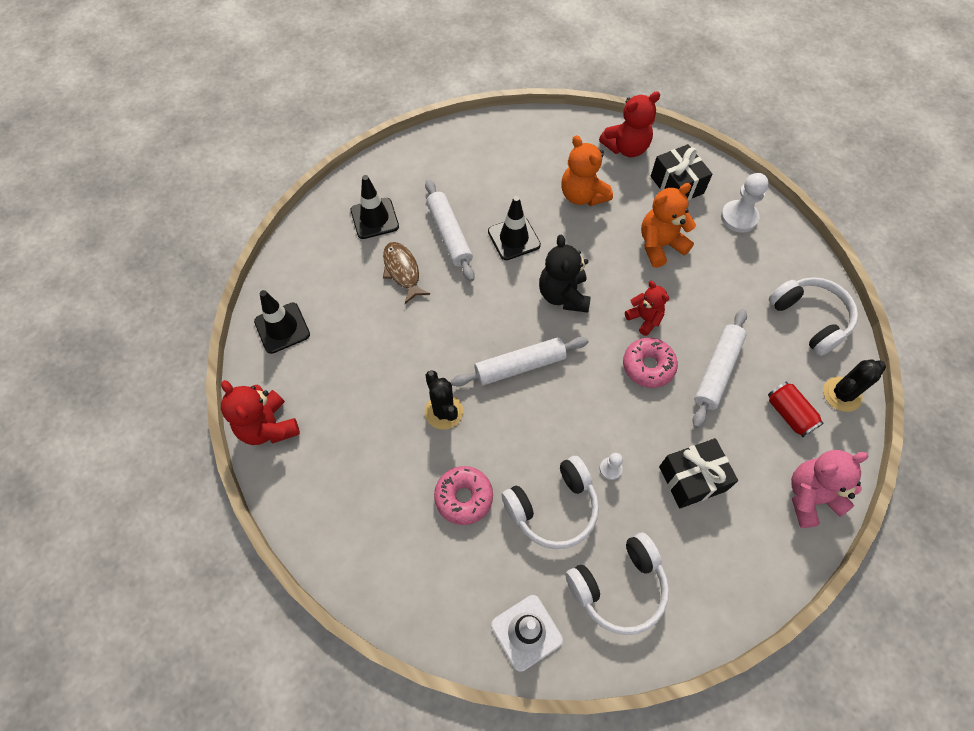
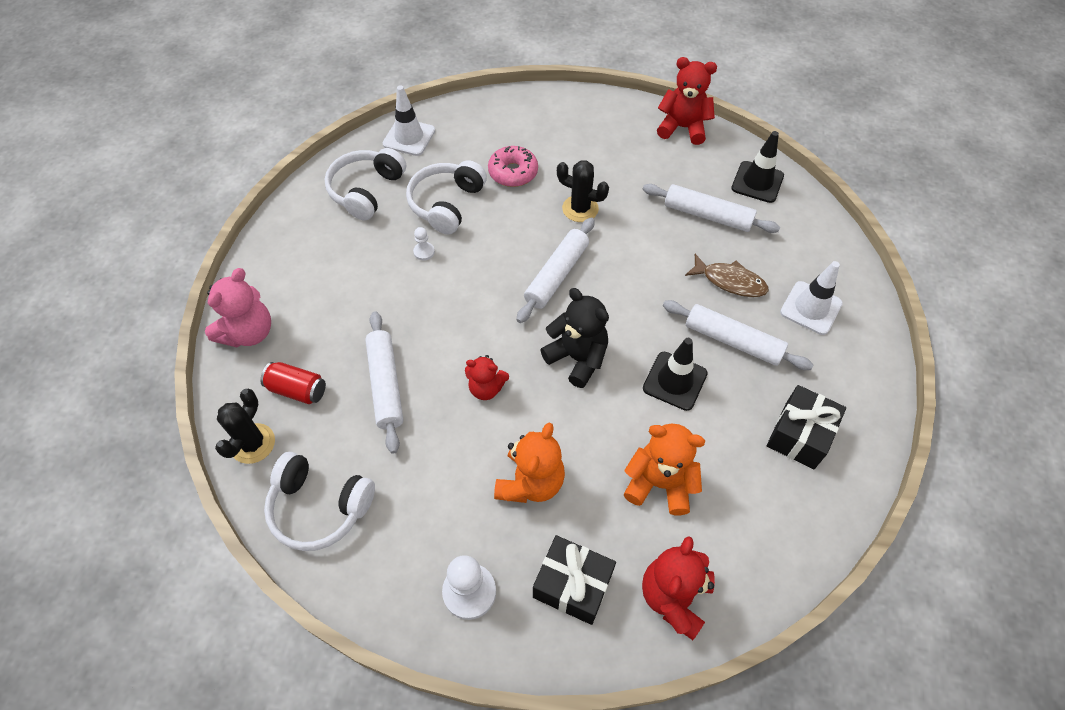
camera: 140 degrees right, 5 degrees down
(354, 330) = (707, 215): none -> white rolling pin
(374, 218) = (811, 308): black traffic cone -> white traffic cone
(648, 366) = (451, 347): pink donut -> none
(692, 478) = (355, 285): black gift -> black gift (799, 435)

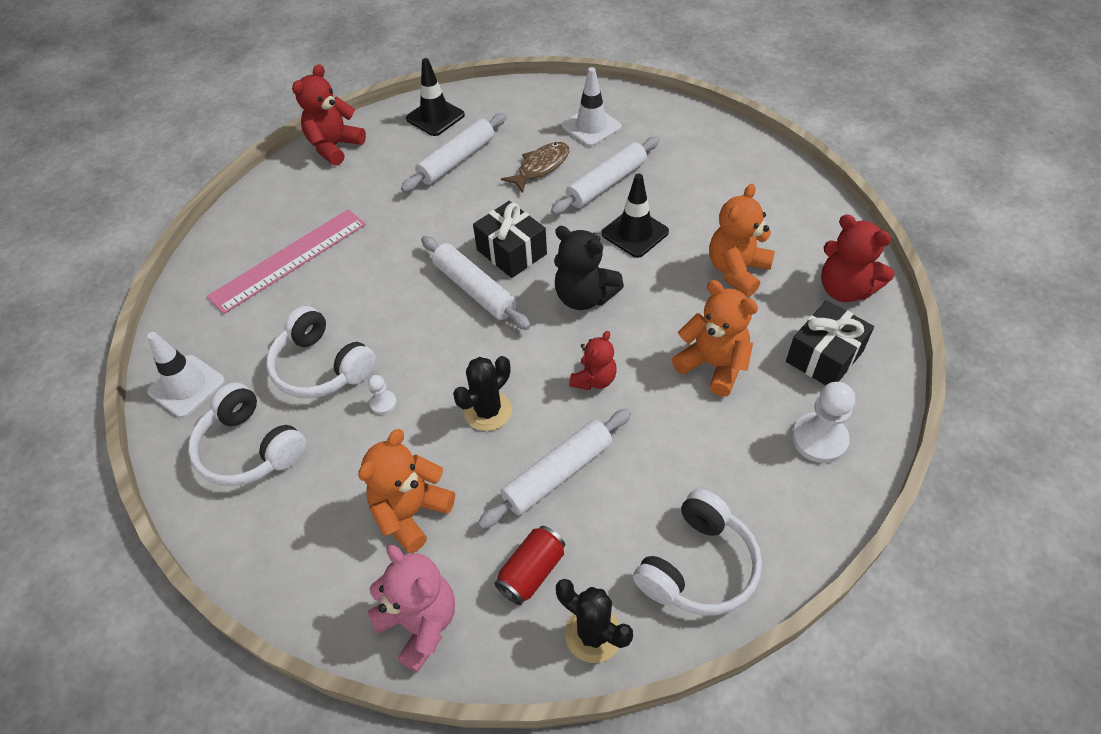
camera: 70 degrees left, 5 degrees down
(333, 300) = (411, 512): none -> orange teddy bear
(386, 385) = (557, 473): white rolling pin -> white rolling pin turned 45 degrees counterclockwise
(513, 172) = (310, 295): pink donut -> none
(544, 147) = (289, 260): none -> pink ruler
(577, 358) = (584, 297): black teddy bear -> black teddy bear turned 120 degrees counterclockwise
(580, 209) = (396, 250): black cactus -> black cactus (488, 411)
(799, 435) = (713, 171): black gift -> black gift (511, 252)

